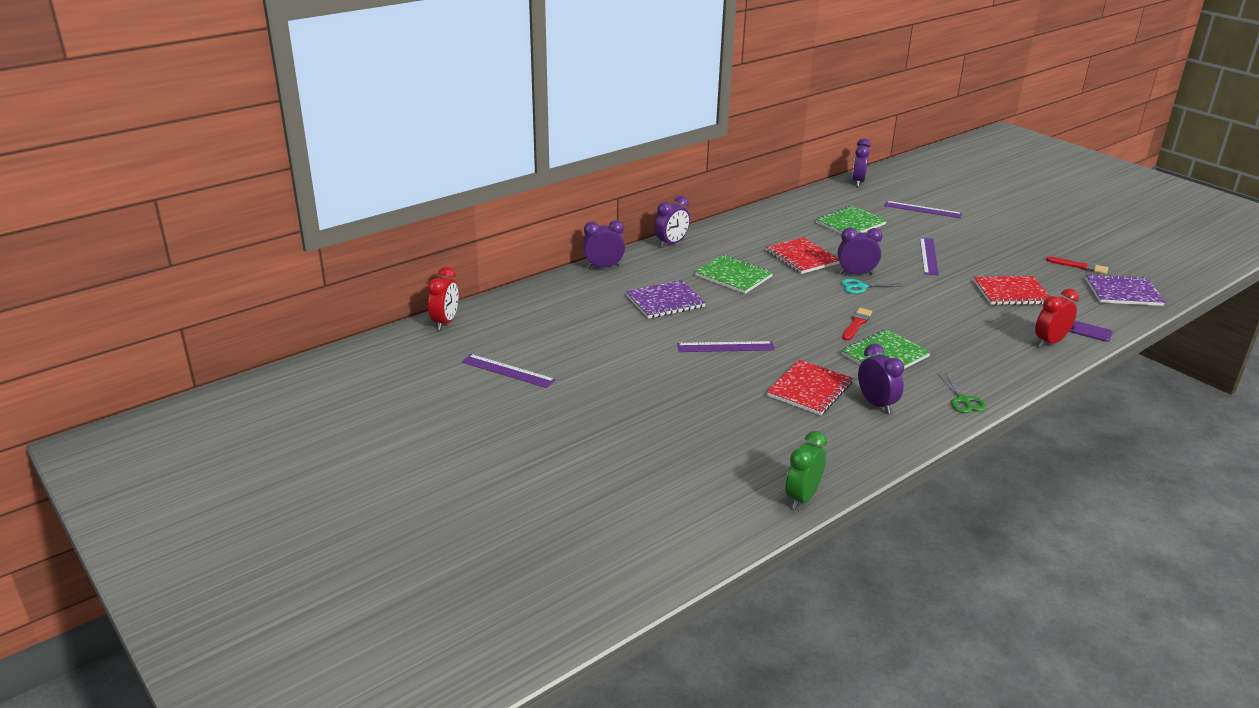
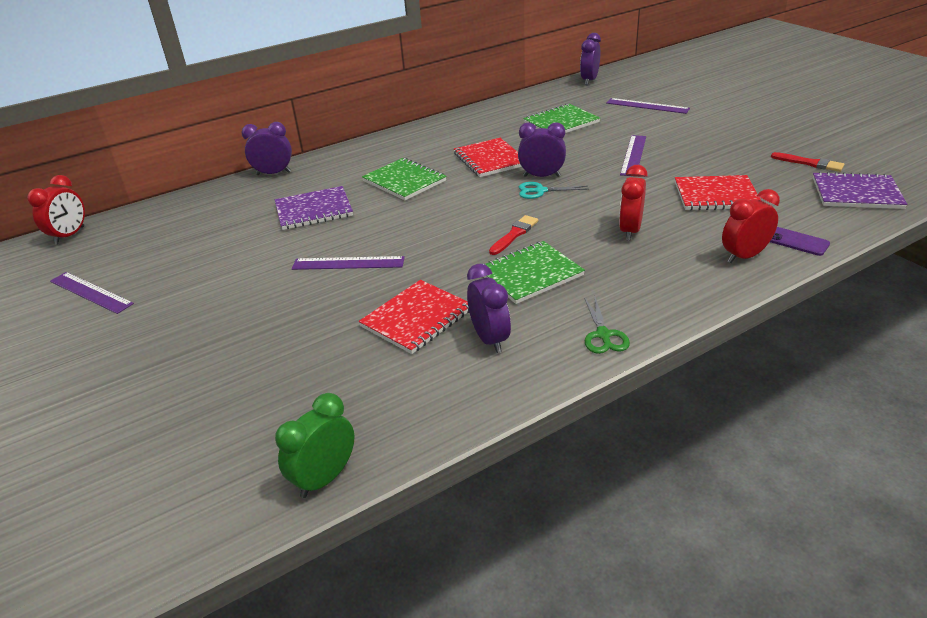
camera: 10 degrees right, 5 degrees up
(671, 243) = (359, 147): purple clock -> none
(951, 321) = (630, 231): none -> red clock

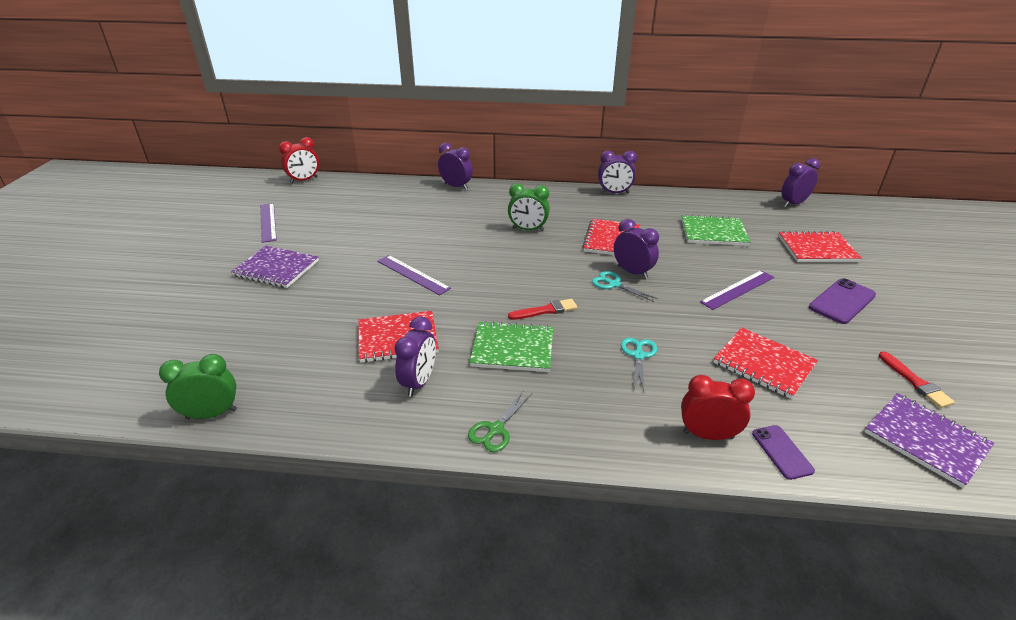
camera: 35 degrees right, 0 degrees up
(314, 210) = (444, 225): purple notebook -> purple notebook (276, 268)
(404, 181) = (528, 229): green notebook -> green clock
(439, 123) = (614, 193): none -> purple clock
(630, 231) = (638, 355): red clock -> turquoise scissors
(647, 106) = (817, 249): purple ruler -> red notebook
(708, 134) = (842, 301): none -> purple phone

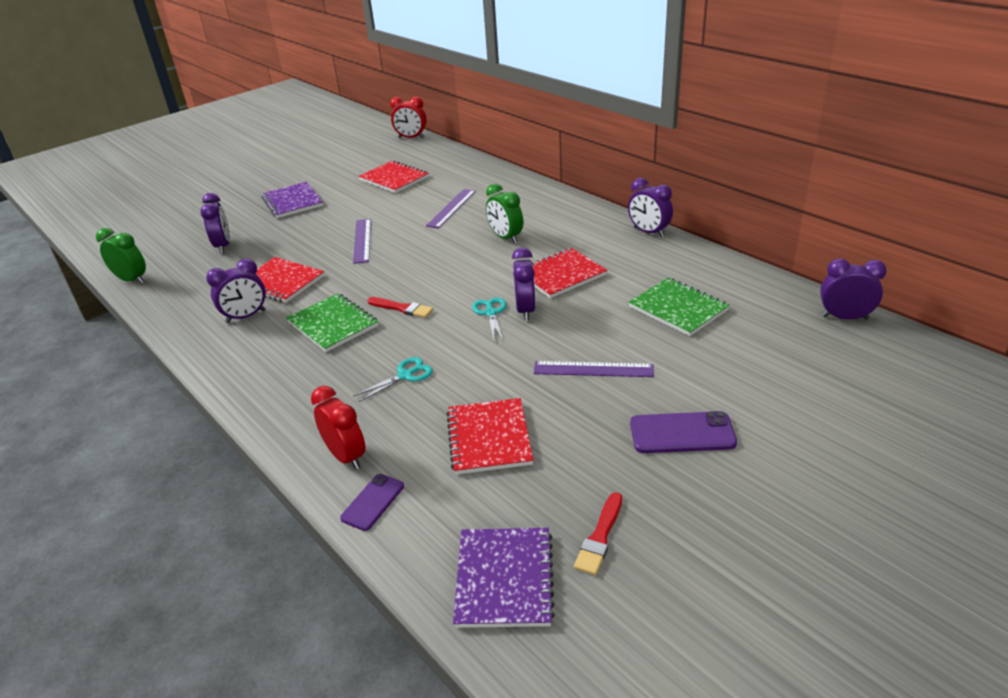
camera: 45 degrees right, 0 degrees up
(268, 222) = (339, 165): purple ruler -> purple ruler (451, 208)
(456, 186) = (513, 178): purple clock -> purple clock (223, 246)
(496, 429) = (235, 370): green scissors -> none
(817, 249) = (767, 374): red notebook -> red notebook (394, 179)

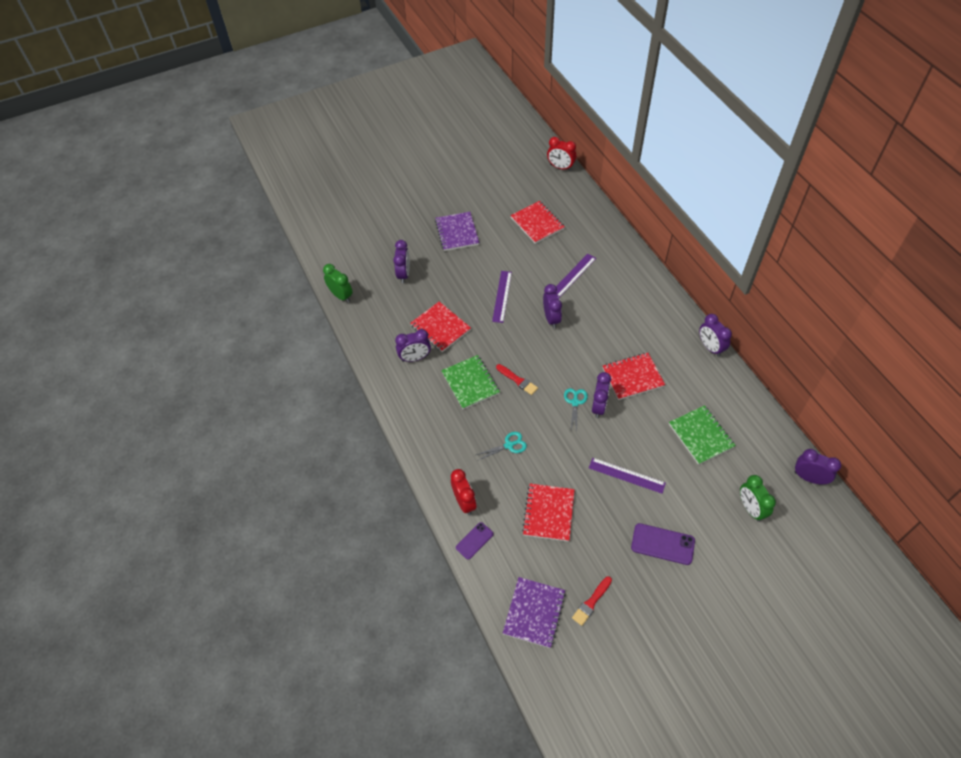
camera: 15 degrees right, 20 degrees up
(434, 246) = (551, 318): none -> purple clock
(505, 238) = (604, 323): green clock -> green clock (750, 508)

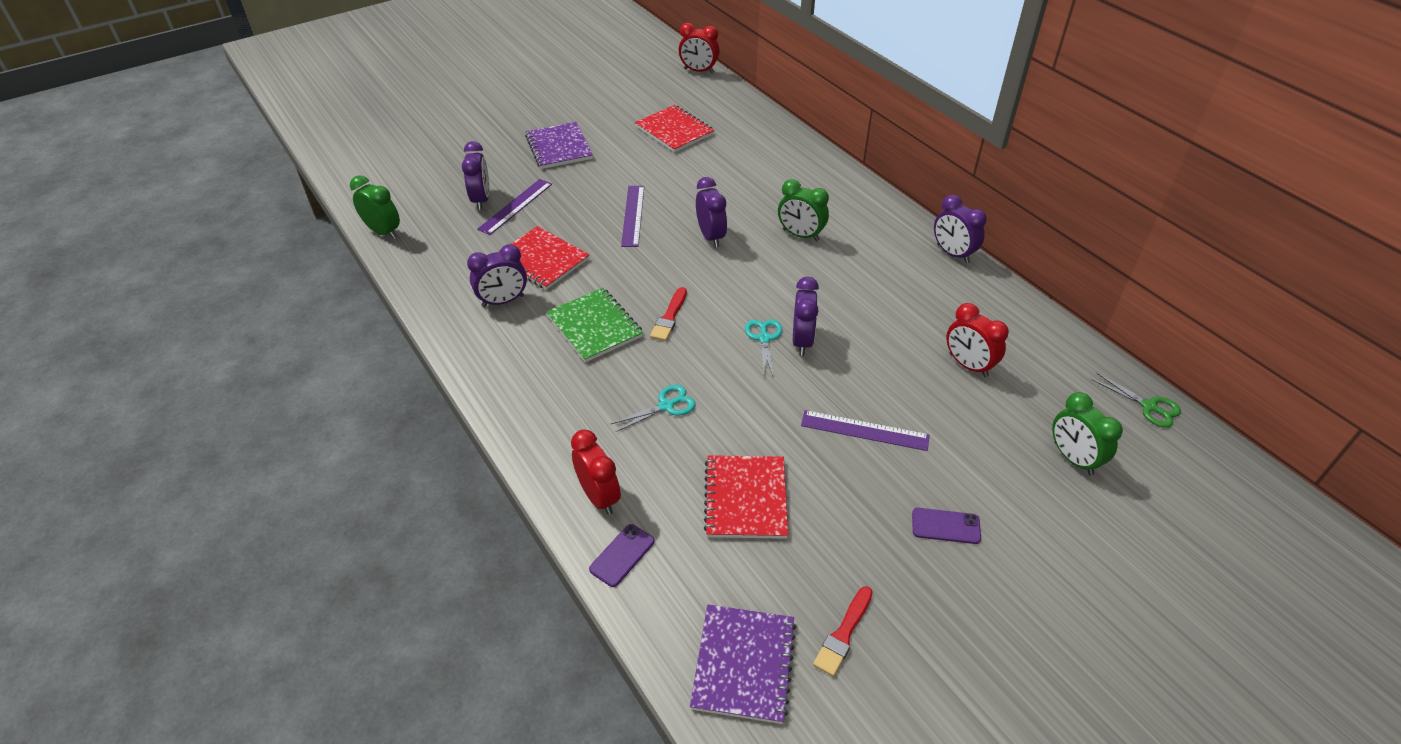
camera: 10 degrees left, 10 degrees down
(517, 380) = (669, 317): red brush -> red brush turned 75 degrees clockwise
(573, 275) = (735, 184): purple ruler -> purple ruler (515, 206)
(611, 323) = (800, 235): none -> green clock
(633, 377) = (846, 299): red notebook -> none
(662, 544) = (946, 526): purple phone -> purple phone, size x0.64
(701, 435) = (968, 365): green notebook -> red clock
(809, 478) = (1149, 407): purple clock -> green scissors

